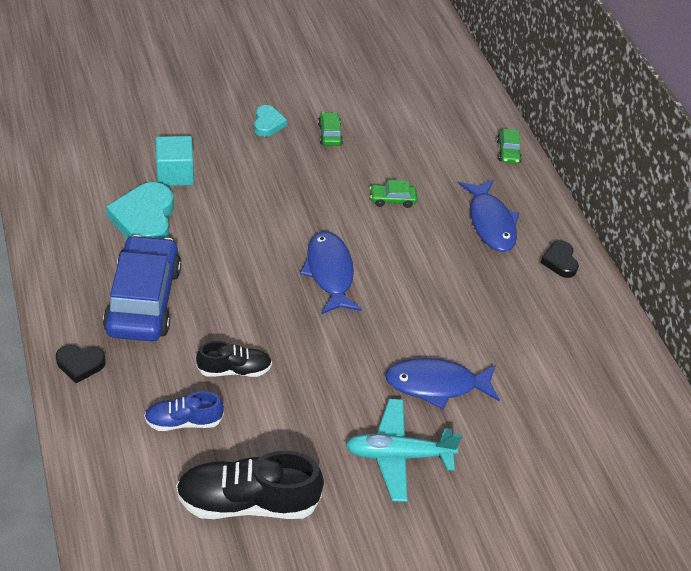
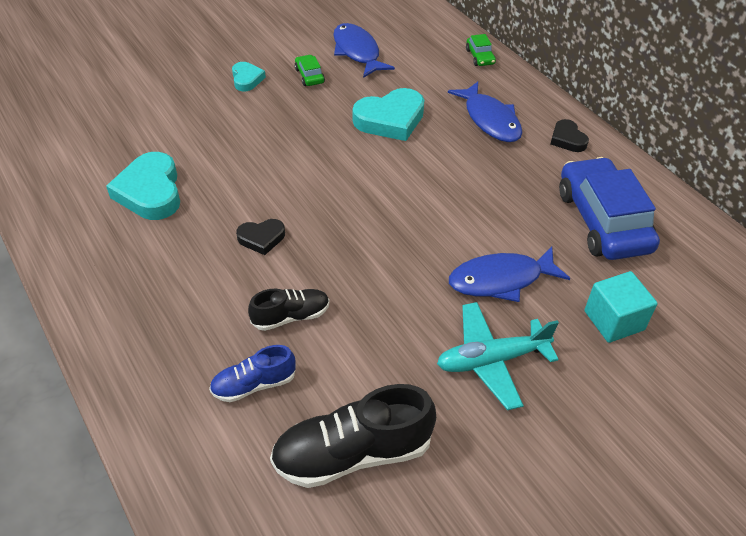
camera: 10 degrees left, 0 degrees up
(80, 364) = (122, 353): black heart -> black heart (261, 238)
(143, 300) = (172, 269): blue car -> blue car (602, 221)
(175, 174) = (169, 142): turquoise cube -> turquoise cube (614, 320)
(330, 272) = (355, 199): blue fish -> blue fish (357, 52)
(392, 199) = (390, 119): green car -> turquoise heart

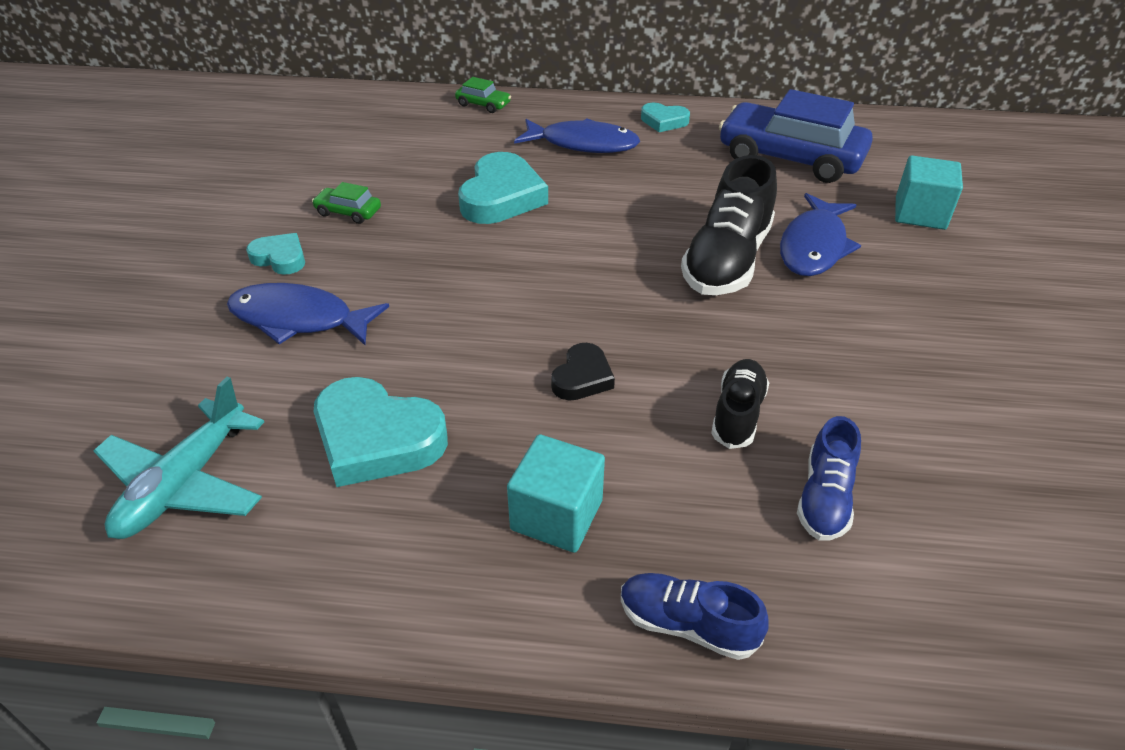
camera: 50 degrees left, 5 degrees down
(119, 366) = (687, 624): none -> blue shoe
(153, 282) = (556, 515): none -> turquoise cube
(352, 453) = (985, 463): black shoe -> black shoe (726, 260)
(357, 52) = (359, 164): blue fish -> blue fish (299, 319)
(492, 360) = (918, 304): turquoise plane -> turquoise plane (185, 483)
(567, 139) = (664, 121): black heart -> turquoise heart

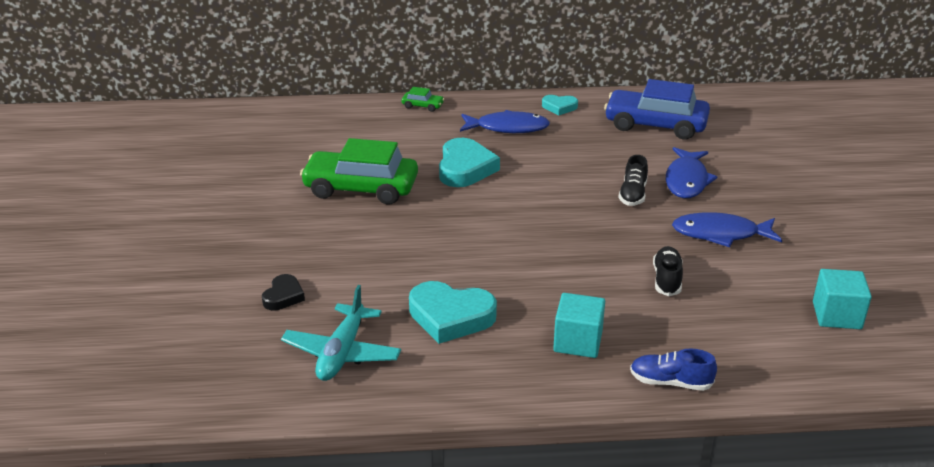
camera: 10 degrees left, 10 degrees down
(280, 258) = (329, 222): turquoise heart -> none
(299, 319) = (363, 257): blue fish -> blue fish (720, 234)
(348, 212) = (361, 188): green car -> green car, size x2.37
(582, 377) = (565, 270): black heart -> black heart (283, 296)
(726, 260) = (632, 194): black shoe -> black shoe, size x0.57
(824, 497) = (729, 315): blue shoe -> none
(920, 213) = (750, 154): turquoise cube -> turquoise cube (836, 315)

